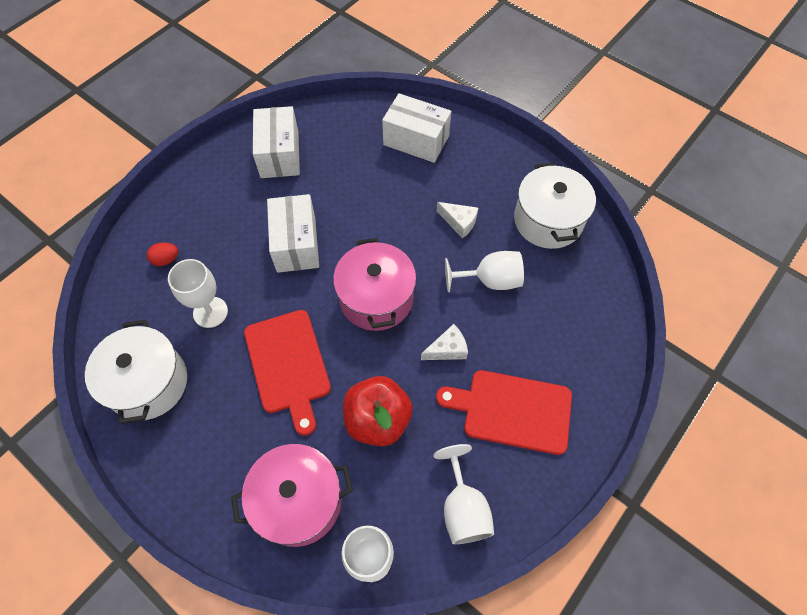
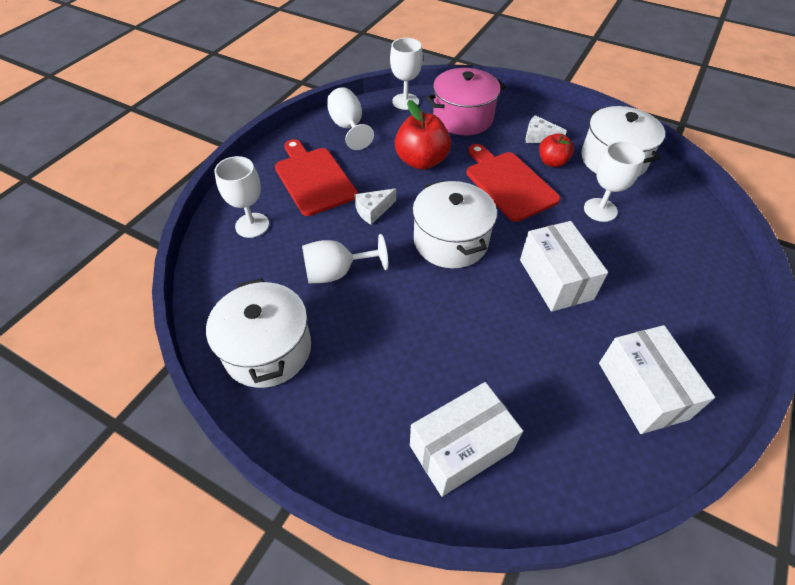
camera: 170 degrees right, 10 degrees down
(166, 260) = (677, 246): red egg -> none
(222, 391) = (552, 162): none -> red apple
(376, 298) = (450, 241): pink pot -> white pot
(416, 140) = (461, 448): white box -> white box turned 45 degrees counterclockwise
(459, 222) = (378, 330): white cheese -> white cheese (539, 137)
(512, 411) = (313, 178): red cutting board -> red cutting board turned 120 degrees counterclockwise
(577, 350) = (252, 225): none -> white goblet

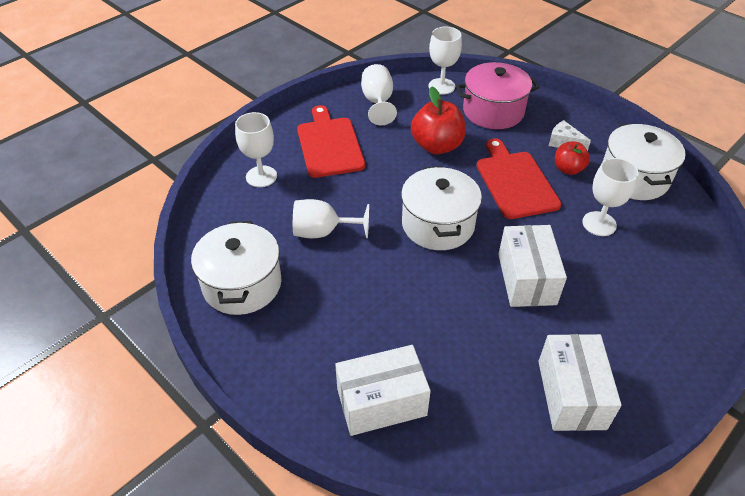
camera: 15 degrees right, 5 degrees down
(373, 211) = (374, 184): white cheese -> none

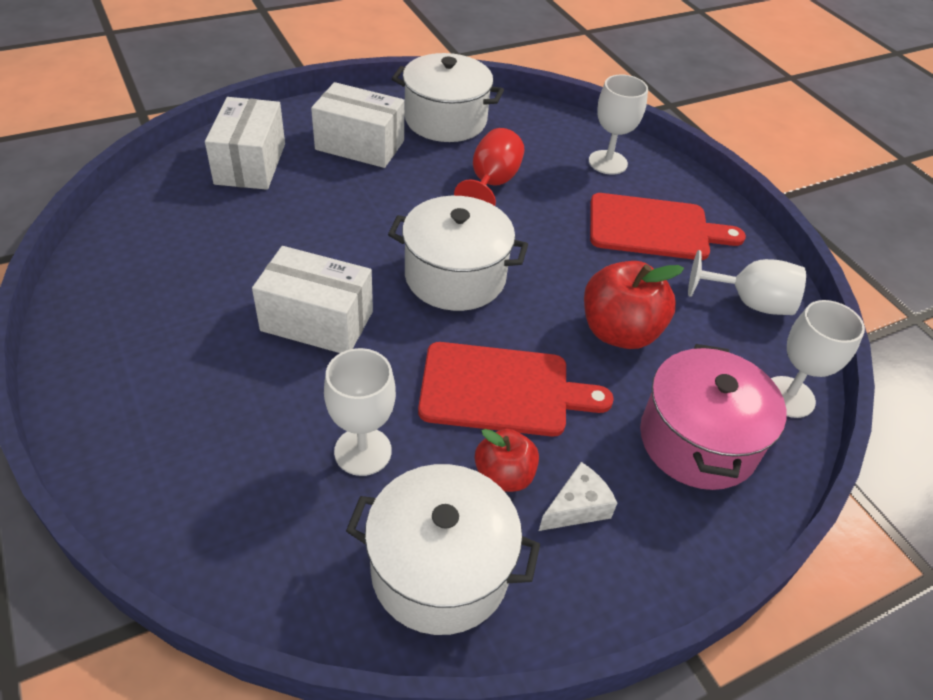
camera: 105 degrees right, 0 degrees up
(323, 232) = (491, 184): white goblet -> red goblet
(571, 394) = (145, 288): white box -> white box (360, 145)

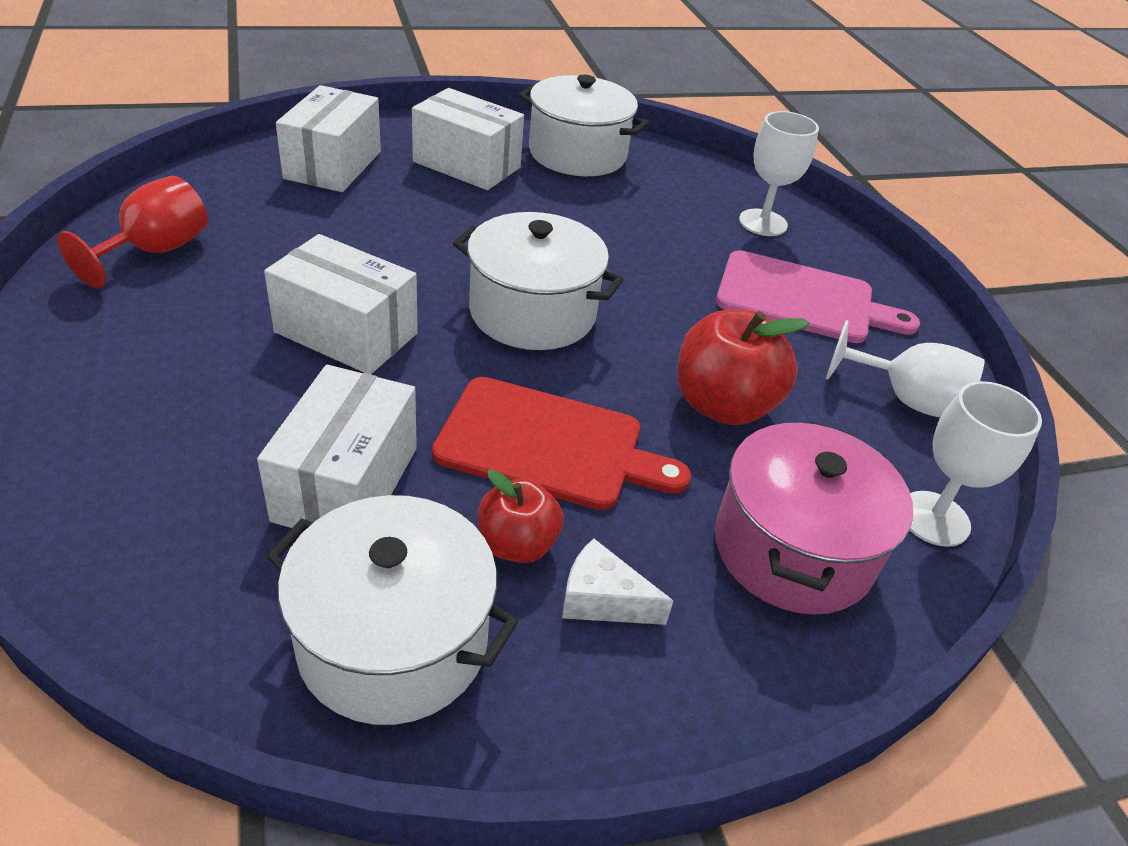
camera: 10 degrees right, 5 degrees down
(363, 451) = (346, 483): white goblet -> white box
(491, 184) = (610, 224): red goblet -> red goblet (155, 251)
(577, 507) = (602, 600): white cheese -> white cheese turned 135 degrees counterclockwise
(654, 228) = (802, 299): red cutting board -> pink cutting board

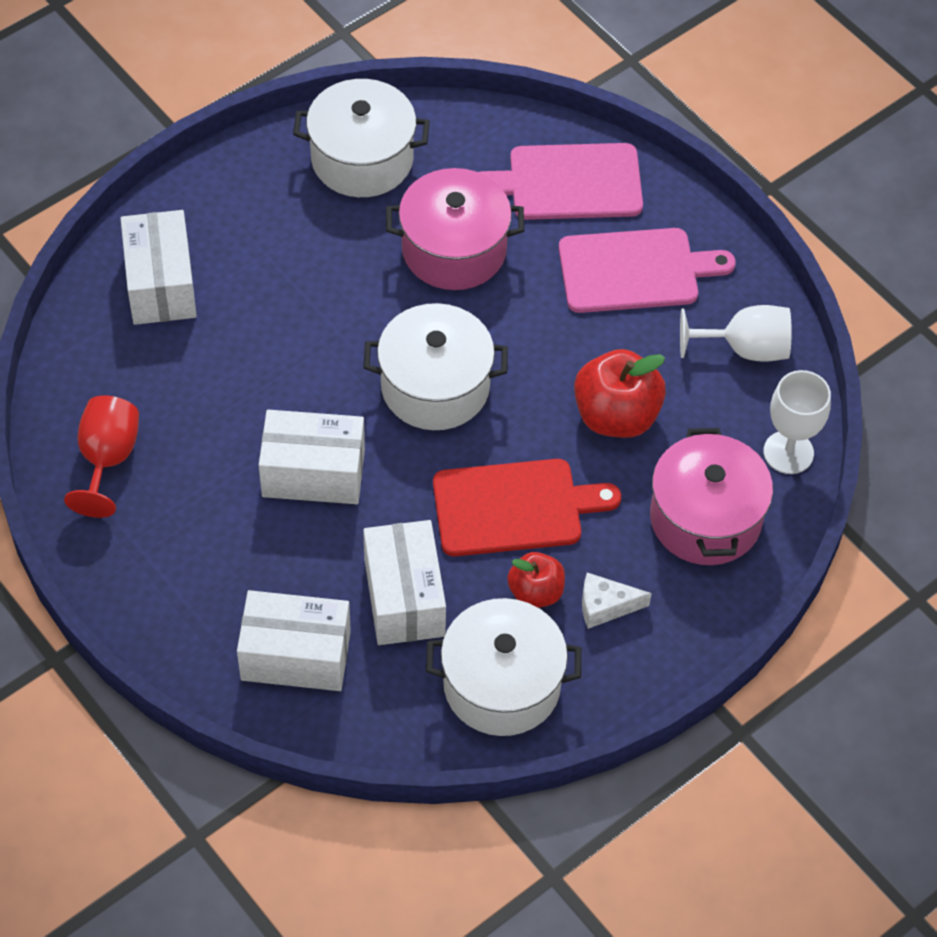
camera: 20 degrees left, 15 degrees up
(467, 164) = (274, 225): white box -> white box (296, 655)
(622, 228) = (454, 249): none -> pink pot
(763, 223) = (568, 183): white goblet -> pink cutting board

